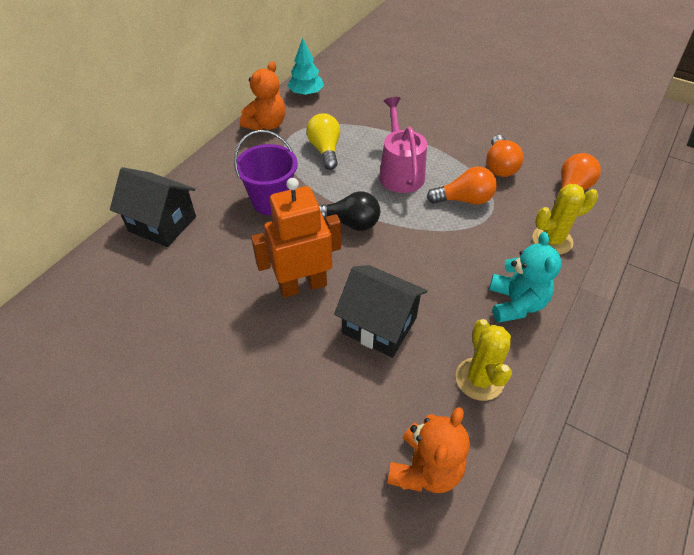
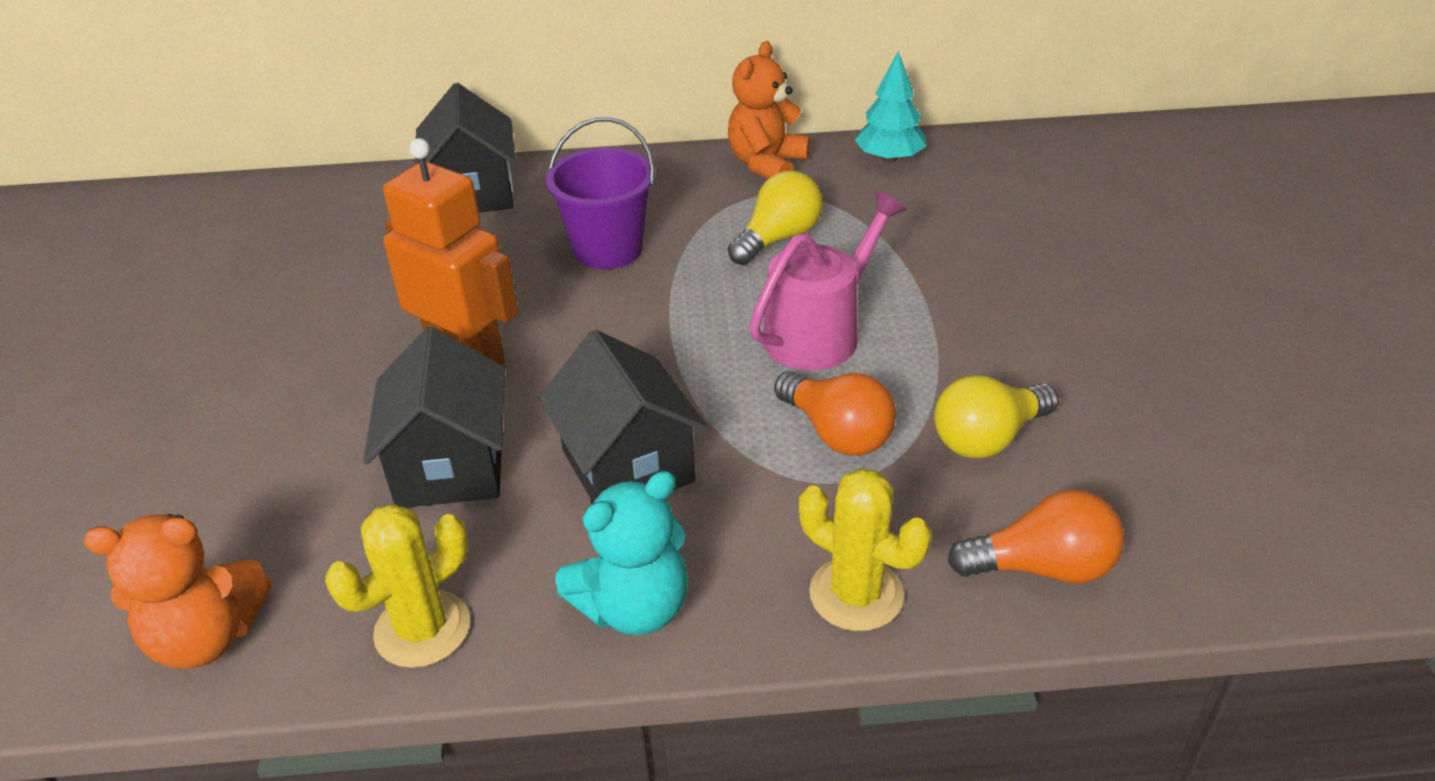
camera: 55 degrees right, 10 degrees down
(266, 125) = (766, 164): orange teddy bear -> orange teddy bear turned 120 degrees clockwise
(350, 223) = (640, 338): black light bulb -> none
(431, 267) = (628, 466): none -> black house
(499, 166) = (988, 438): orange light bulb -> yellow light bulb

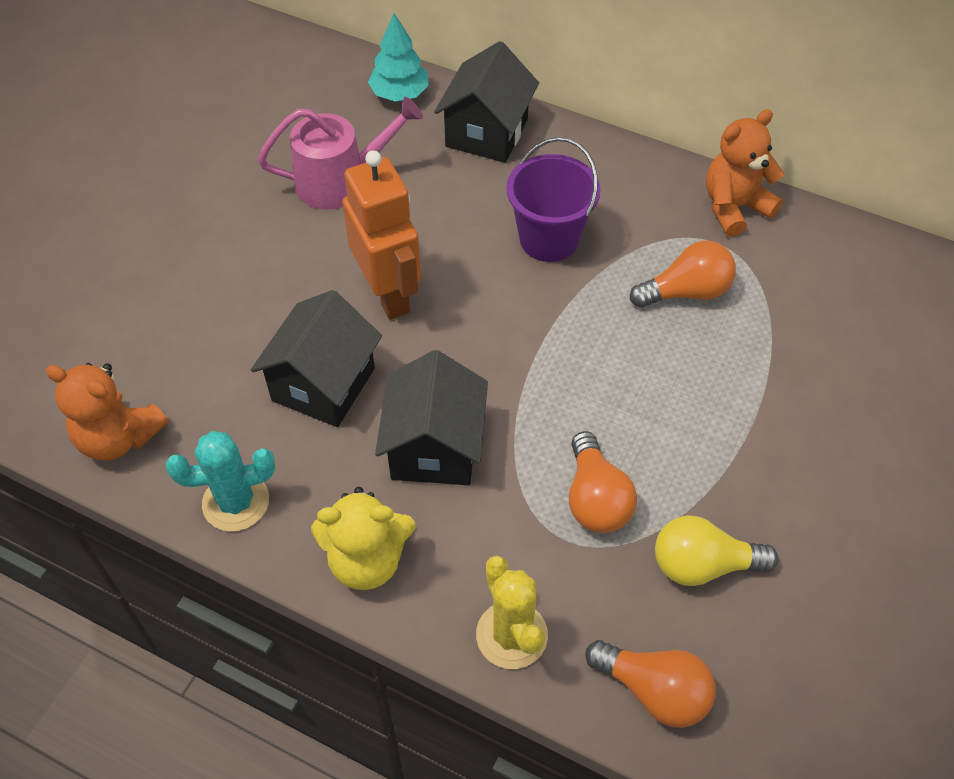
camera: 30 degrees right, 15 degrees up
(422, 629) = (236, 502): yellow cactus -> turquoise cactus
(634, 607) = (367, 560): turquoise teddy bear -> yellow teddy bear
(778, 238) = (686, 292): yellow light bulb -> orange light bulb
(819, 333) = (650, 401): pink watering can -> pink watering can (340, 181)
(889, 158) = (844, 249): turquoise tree -> turquoise tree (399, 94)

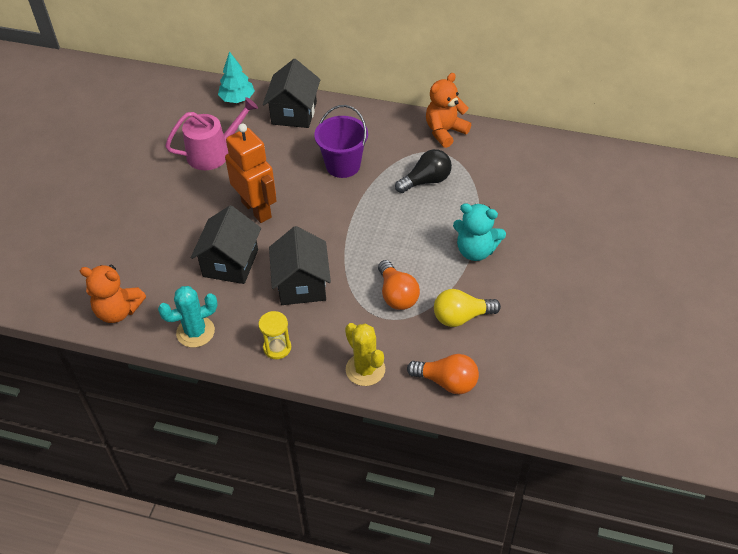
camera: 10 degrees left, 5 degrees down
(367, 560) = (277, 348): yellow teddy bear -> yellow hourglass
(686, 292) = (426, 181): orange light bulb -> black light bulb
(750, 439) = (476, 250): none -> turquoise teddy bear

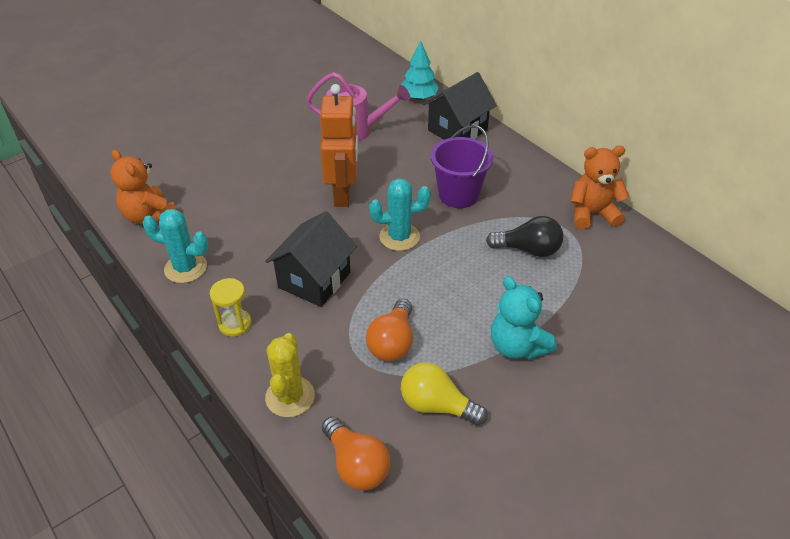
camera: 35 degrees right, 5 degrees down
(230, 263) = (274, 226): black house -> none
(331, 220) = (399, 237): none -> turquoise cactus

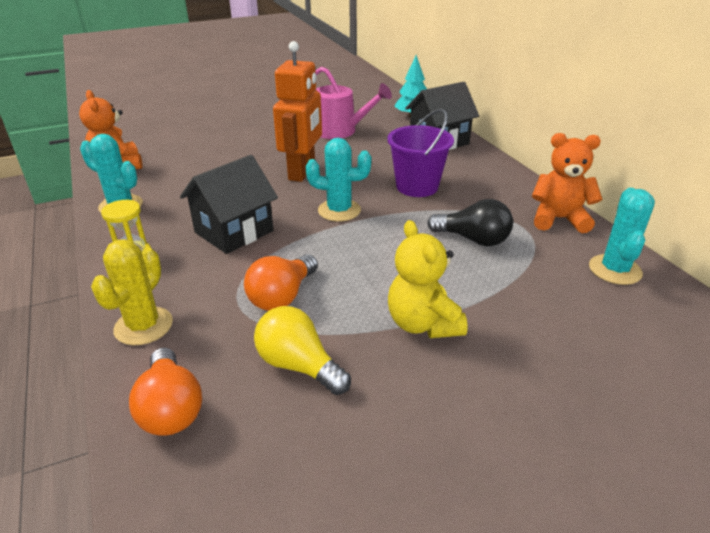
camera: 15 degrees right, 10 degrees down
(517, 346) = (423, 324): turquoise teddy bear -> yellow teddy bear
(648, 262) = (614, 270): none -> turquoise cactus

